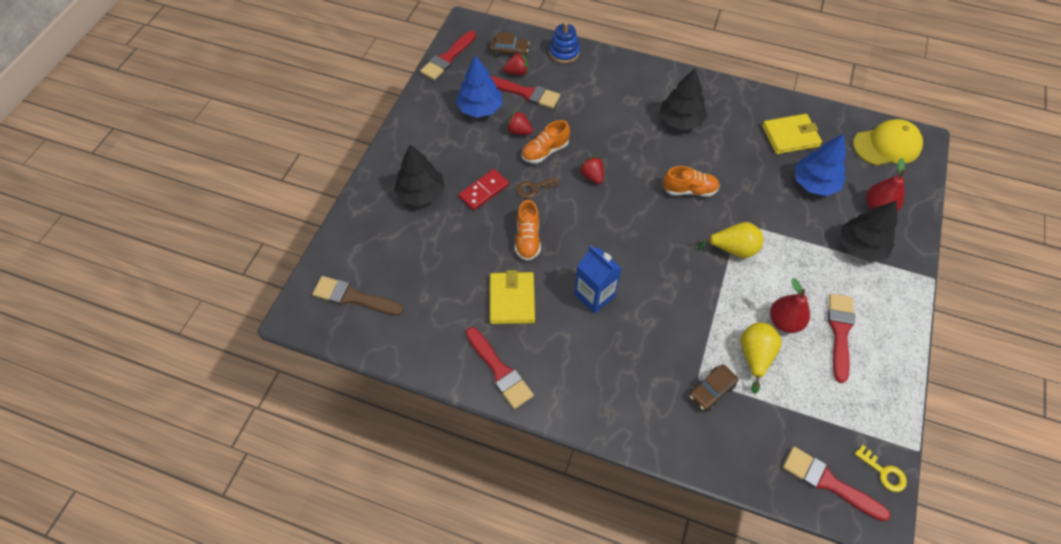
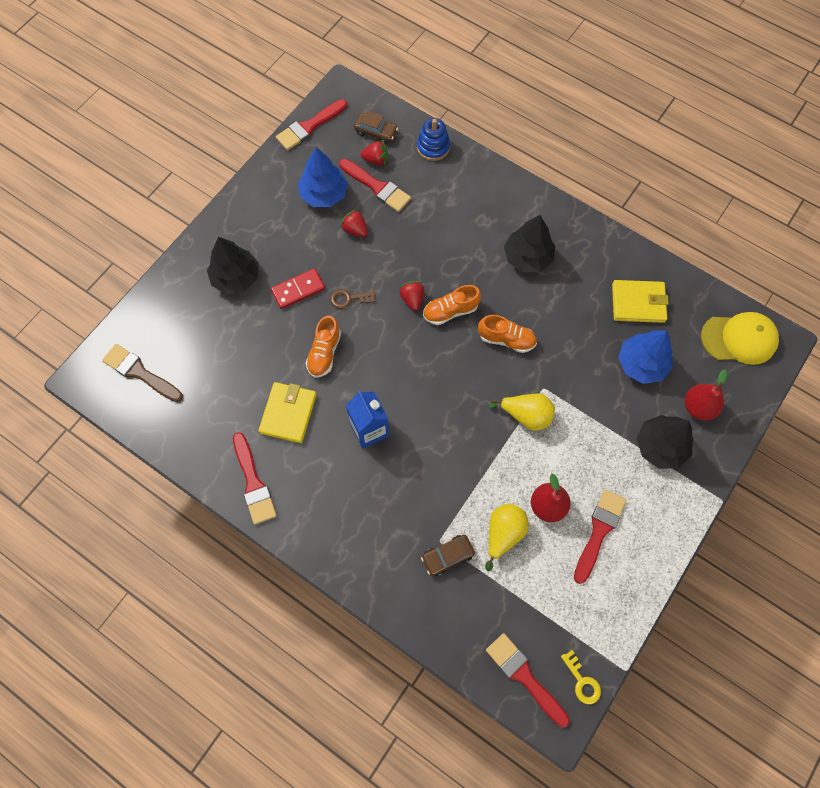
camera: 15 degrees right, 10 degrees up
(545, 151) = (374, 260): orange shoe -> orange shoe (450, 311)

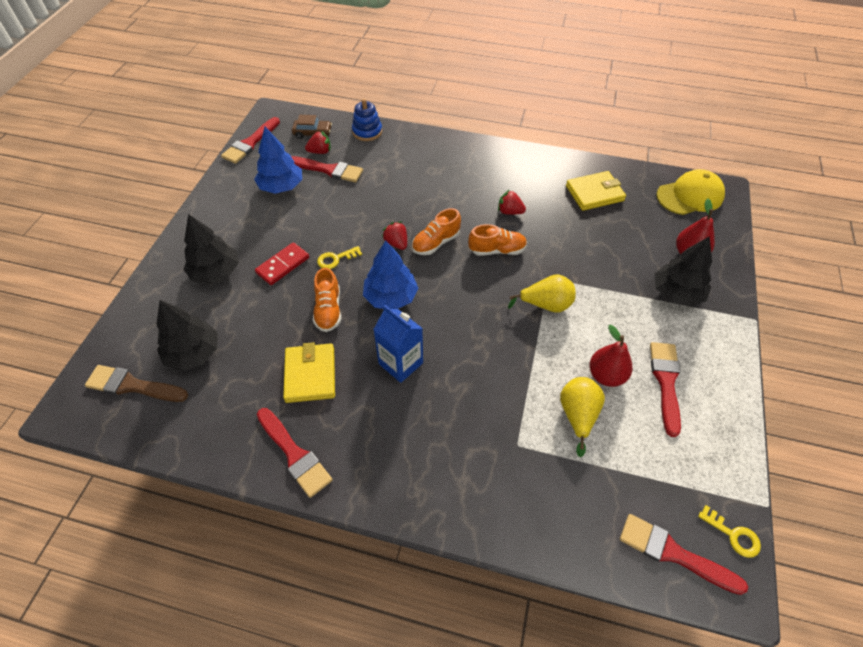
camera: 20 degrees left, 15 degrees down
(349, 299) = (335, 259): brown key -> yellow key
(355, 230) = (321, 205): red strawberry -> red strawberry (509, 212)
(447, 556) = (533, 457): brown car -> none
(527, 257) = (484, 186): black tree -> black tree (193, 353)
(641, 364) = (623, 235): blue tree -> blue tree (391, 297)

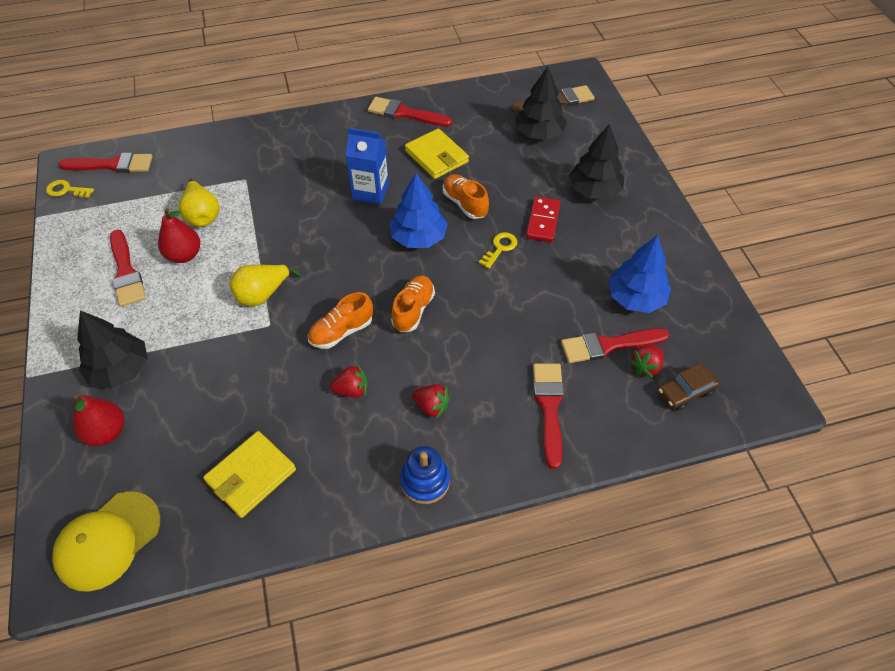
camera: 150 degrees right, 0 degrees up
(250, 143) = (738, 337): red brush -> red brush (549, 407)
(367, 132) = (621, 432): blue stacking toy -> blue stacking toy (425, 481)
(396, 243) = (454, 291): red strawberry -> red strawberry (432, 406)

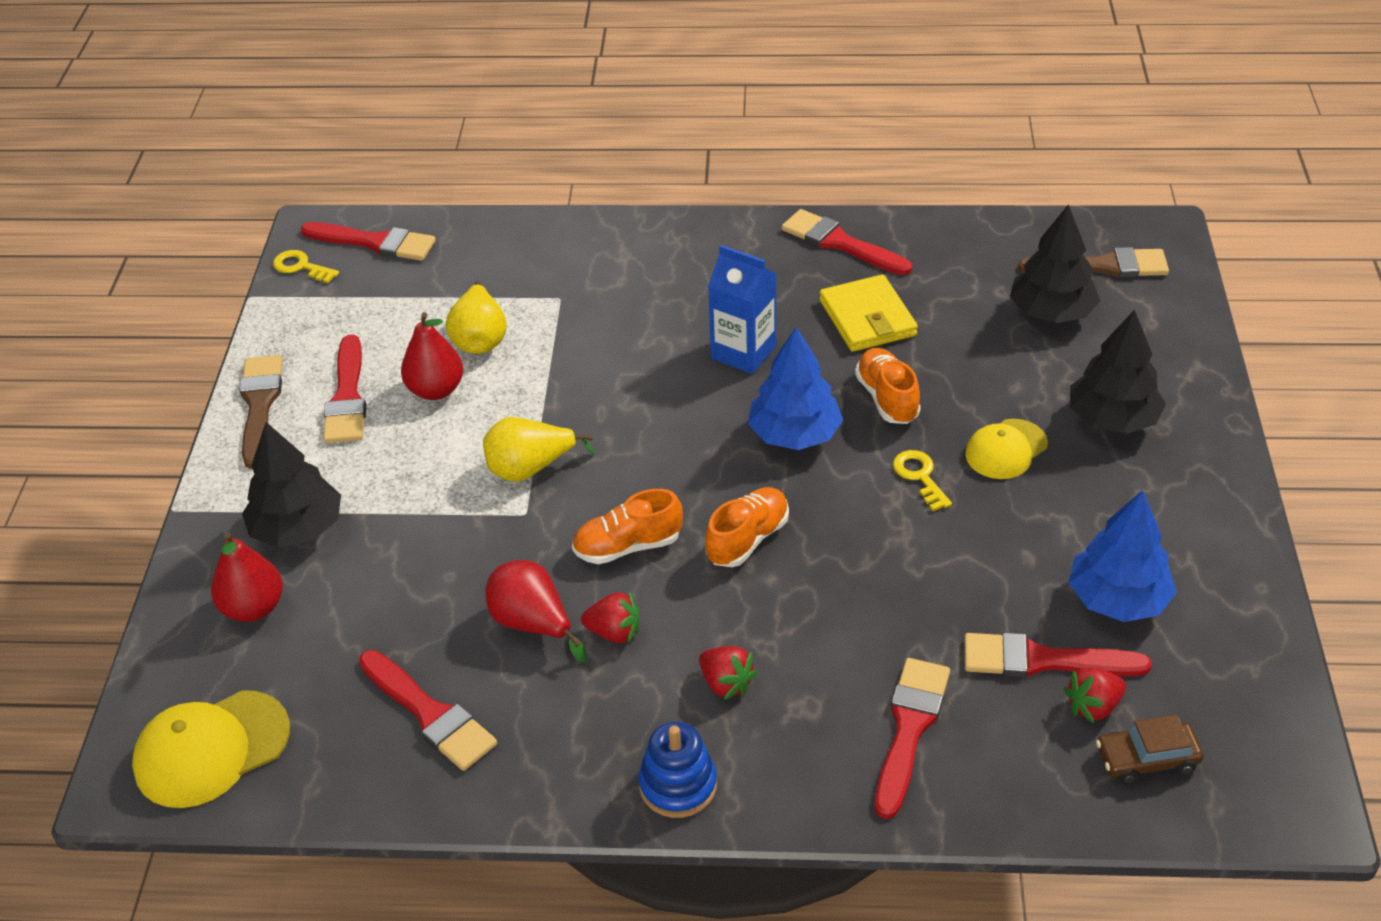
camera: 20 degrees right, 10 degrees down
(67, 290) = (260, 405): none -> brown brush
(251, 475) = (430, 714): yellow wallet -> red brush
(298, 397) = (532, 624): none -> red pear
(500, 248) = (919, 476): yellow key -> yellow key turned 75 degrees counterclockwise
(543, 221) = (1006, 449): red domino -> yellow cap

